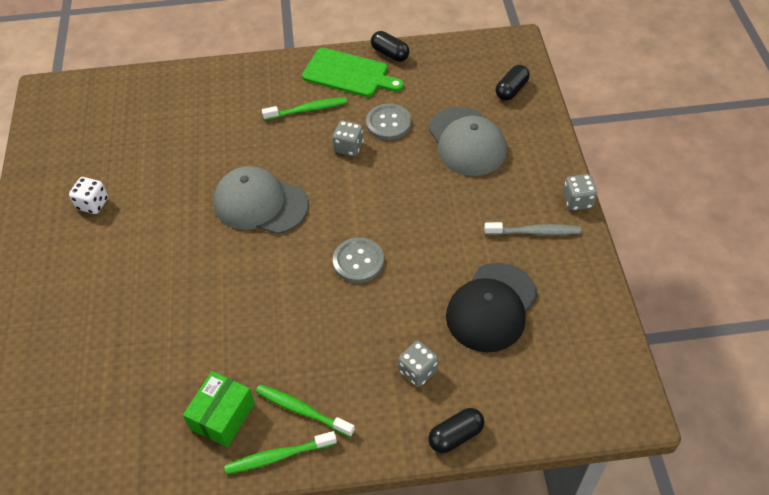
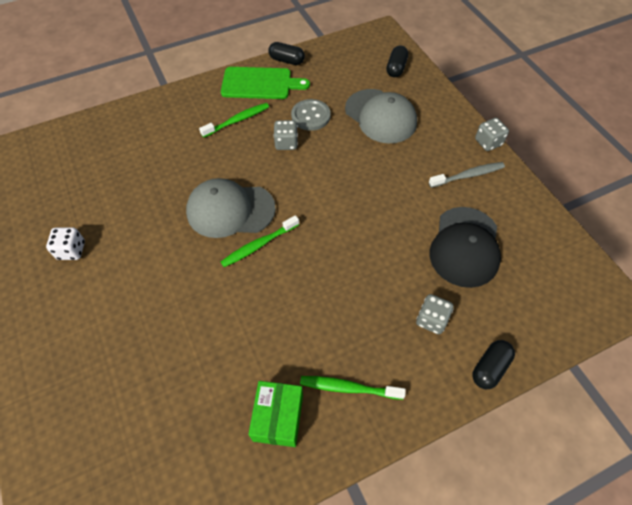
camera: 20 degrees left, 5 degrees up
(278, 456) = (346, 439): green toothbrush -> green toothbrush (259, 245)
(358, 261) = (337, 238): grey button -> none

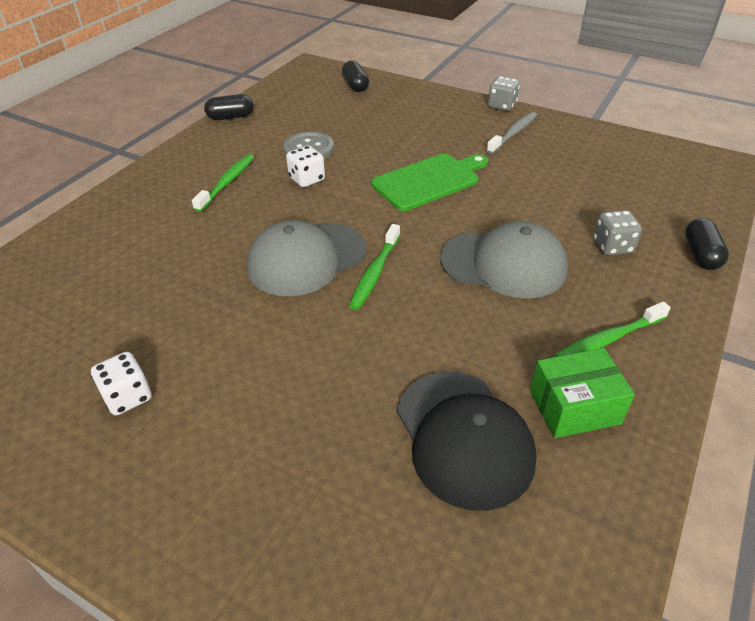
camera: 35 degrees left, 15 degrees down
(260, 83) = (220, 145): green cutting board -> green cutting board (429, 181)
(278, 417) = (574, 407): green box -> green box turned 75 degrees counterclockwise
(286, 143) = (307, 179): grey dice -> white dice
(380, 116) = (382, 123): grey cap -> grey cap (503, 264)
(465, 247) = (573, 182): black cap -> black cap (463, 437)

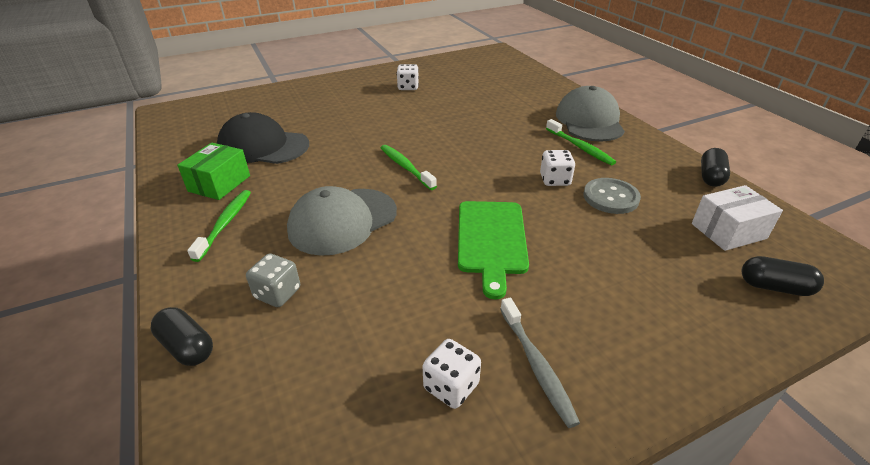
camera: 125 degrees right, 5 degrees down
(306, 259) = (450, 150): grey cap -> grey cap (589, 121)
(308, 103) = (728, 231): none -> white box
(501, 105) = (633, 412): grey dice -> none
(563, 151) = (451, 386): none -> white dice

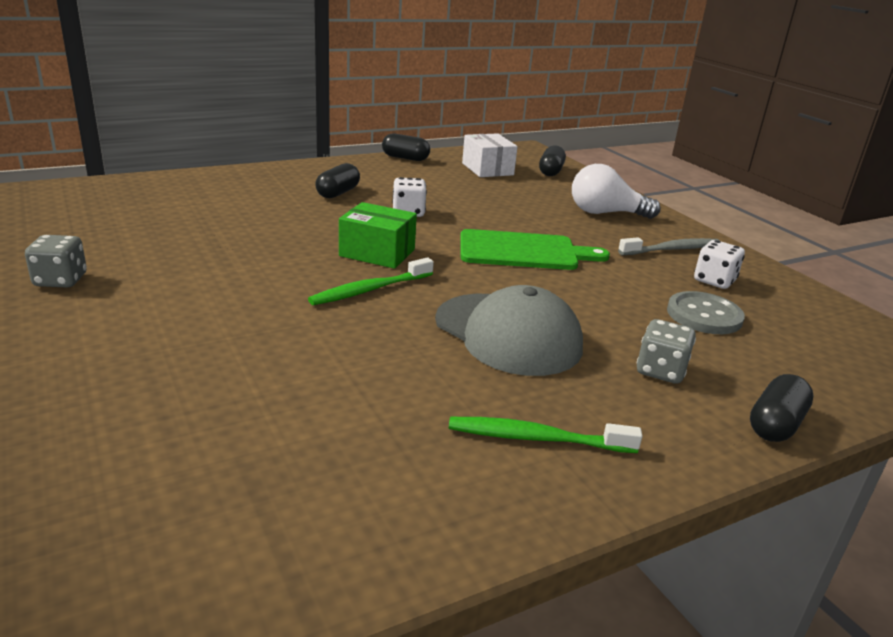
camera: 95 degrees left, 10 degrees down
(219, 183) = (410, 470): green box -> green box (377, 253)
(263, 146) = (262, 434): black cap -> none
(408, 87) = (60, 280): white dice -> grey dice
(580, 147) = (338, 193): green toothbrush -> black capsule
(589, 121) = (272, 180): grey cap -> none
(610, 197) = (441, 195): grey button -> grey button (704, 315)
(636, 320) = (605, 213): none -> white light bulb

